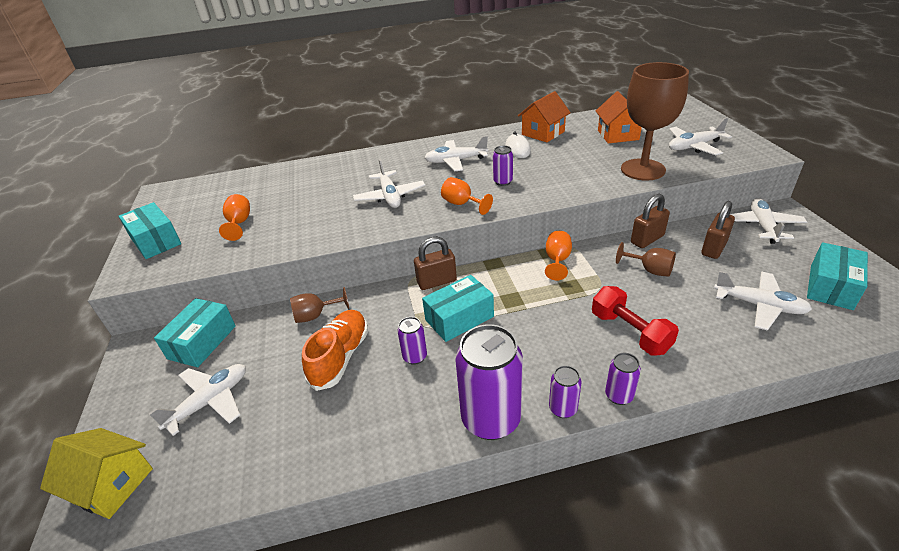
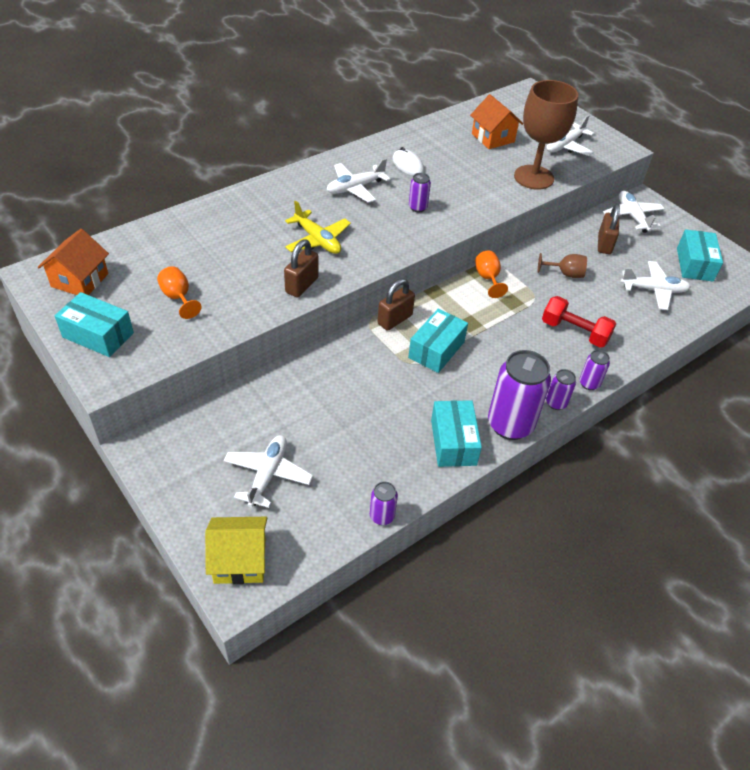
camera: 30 degrees left, 10 degrees up
(202, 342) = (210, 427): turquoise box -> turquoise box (453, 442)
(315, 315) = (304, 376): brown goblet -> none
(340, 357) = (357, 407): orange shoe -> none
(390, 196) = (317, 240): white plane -> yellow plane
(415, 357) = (421, 391): purple can -> purple can (382, 516)
(462, 204) = (395, 238): orange goblet -> none
(543, 133) = (421, 142): orange house -> orange house (80, 280)
(647, 239) = (550, 244): brown padlock -> brown padlock (302, 285)

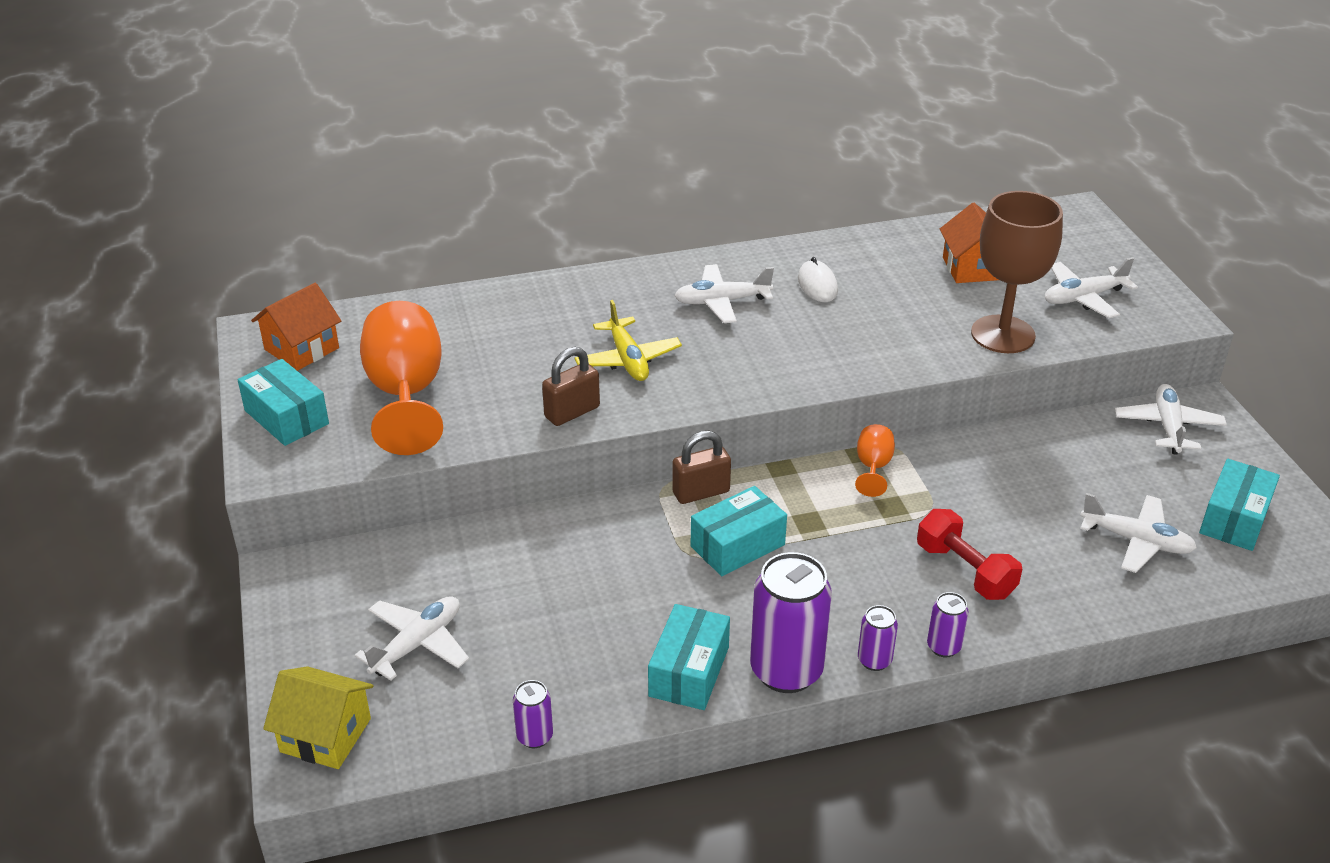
camera: 25 degrees right, 10 degrees down
(178, 297) = (406, 394): orange goblet -> orange goblet, size x2.14
(417, 207) = (796, 344): purple can -> none
(565, 274) = (1001, 486): brown goblet -> none
(604, 244) = (1093, 458): brown padlock -> none

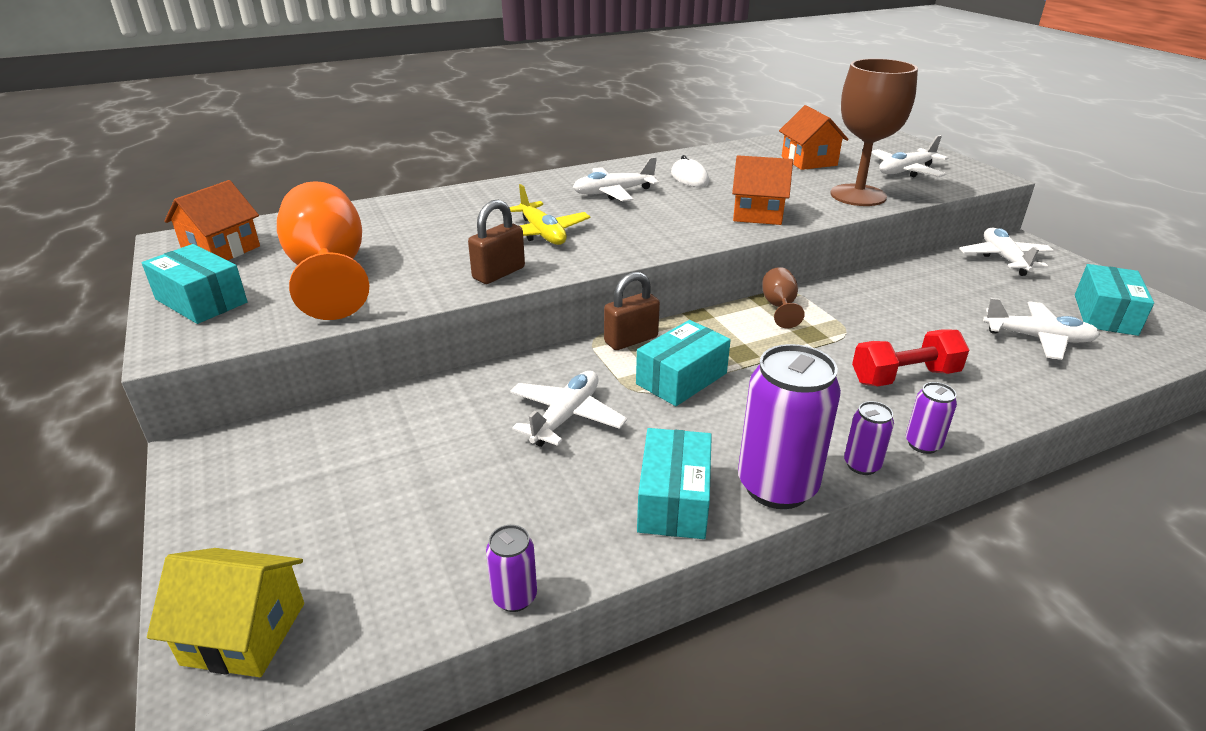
camera: 10 degrees left, 5 degrees down
(417, 644) = (358, 510): white plane -> white plane (566, 417)
(873, 353) = (757, 213): none -> orange house
(873, 467) = (779, 307): orange goblet -> brown goblet
(965, 571) = (904, 377): red dumbbell -> red dumbbell turned 60 degrees counterclockwise

